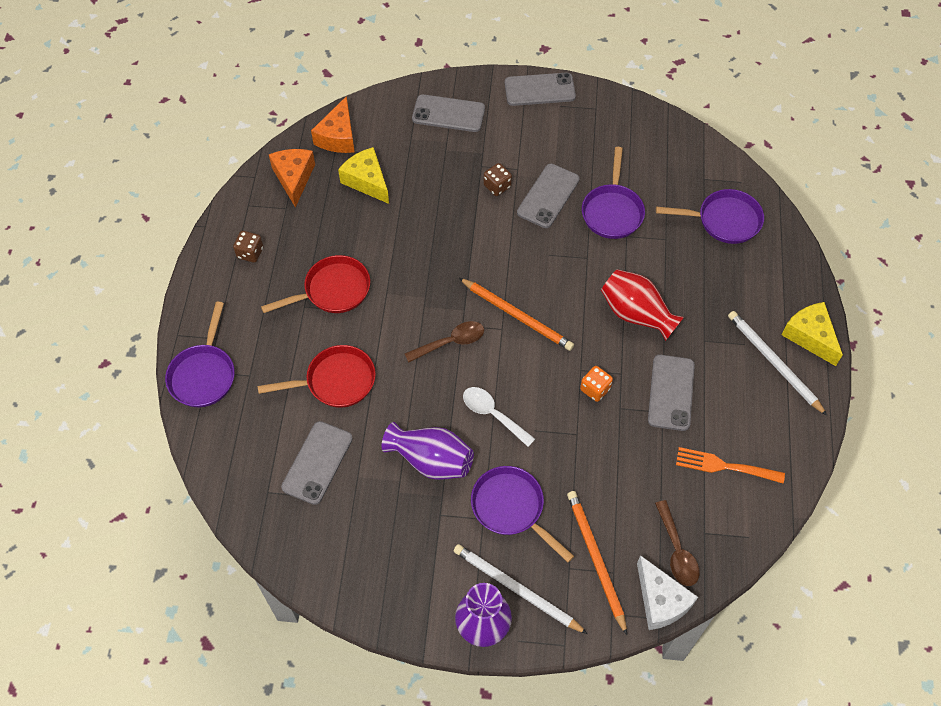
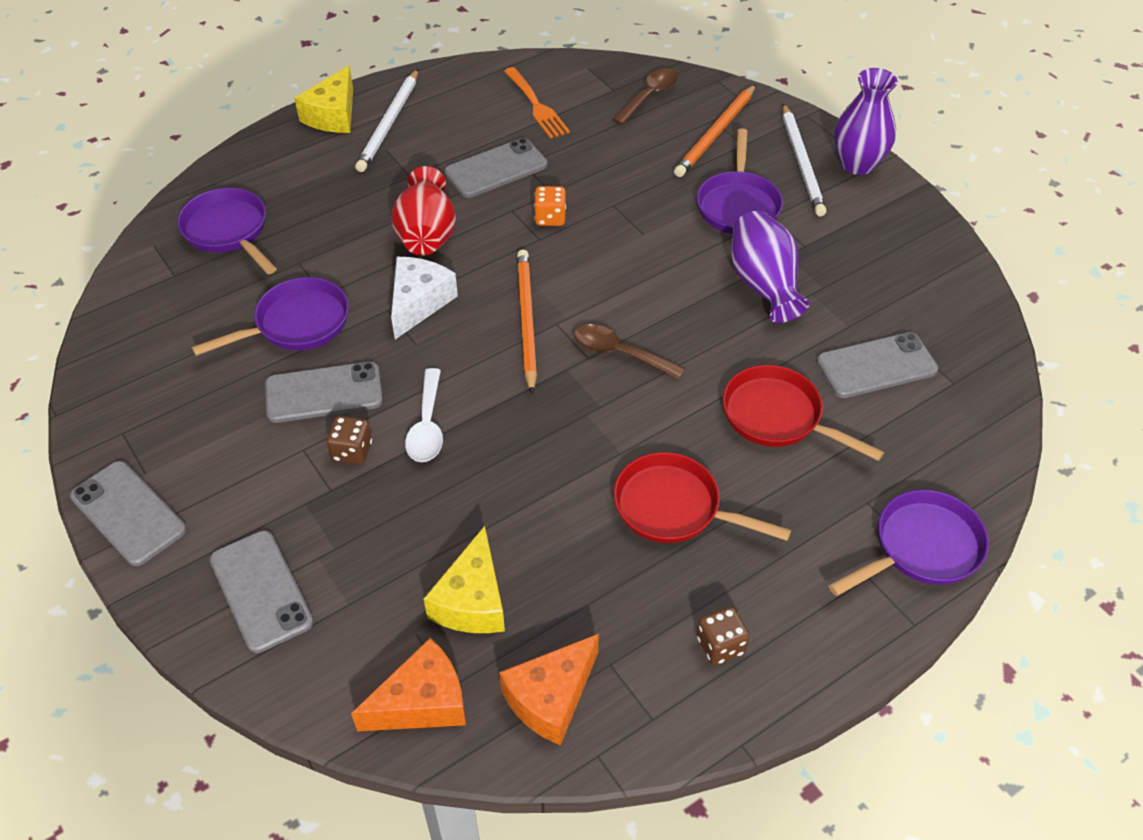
camera: 130 degrees left, 10 degrees down
(493, 414) = (663, 271): white spoon -> white spoon (427, 426)
(660, 601) = (702, 85): white cheese -> white cheese (419, 302)

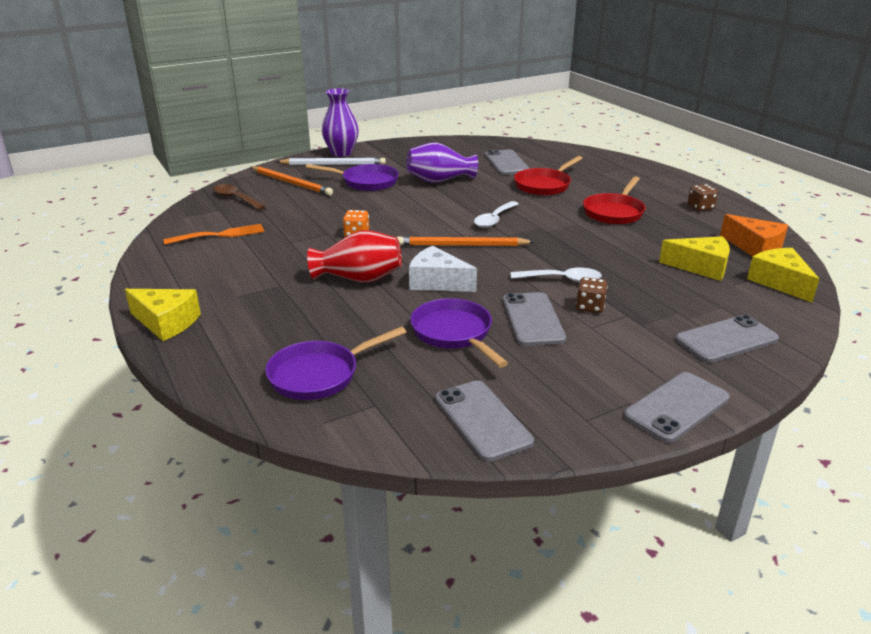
camera: 85 degrees left, 20 degrees down
(389, 123) = (200, 295): white pencil -> none
(422, 702) = (779, 282): orange cheese -> yellow cheese
(496, 169) = (290, 251): grey phone -> grey phone (482, 420)
(619, 353) = (494, 220): brown spoon -> white spoon
(921, 548) = (624, 165): purple pan -> none

